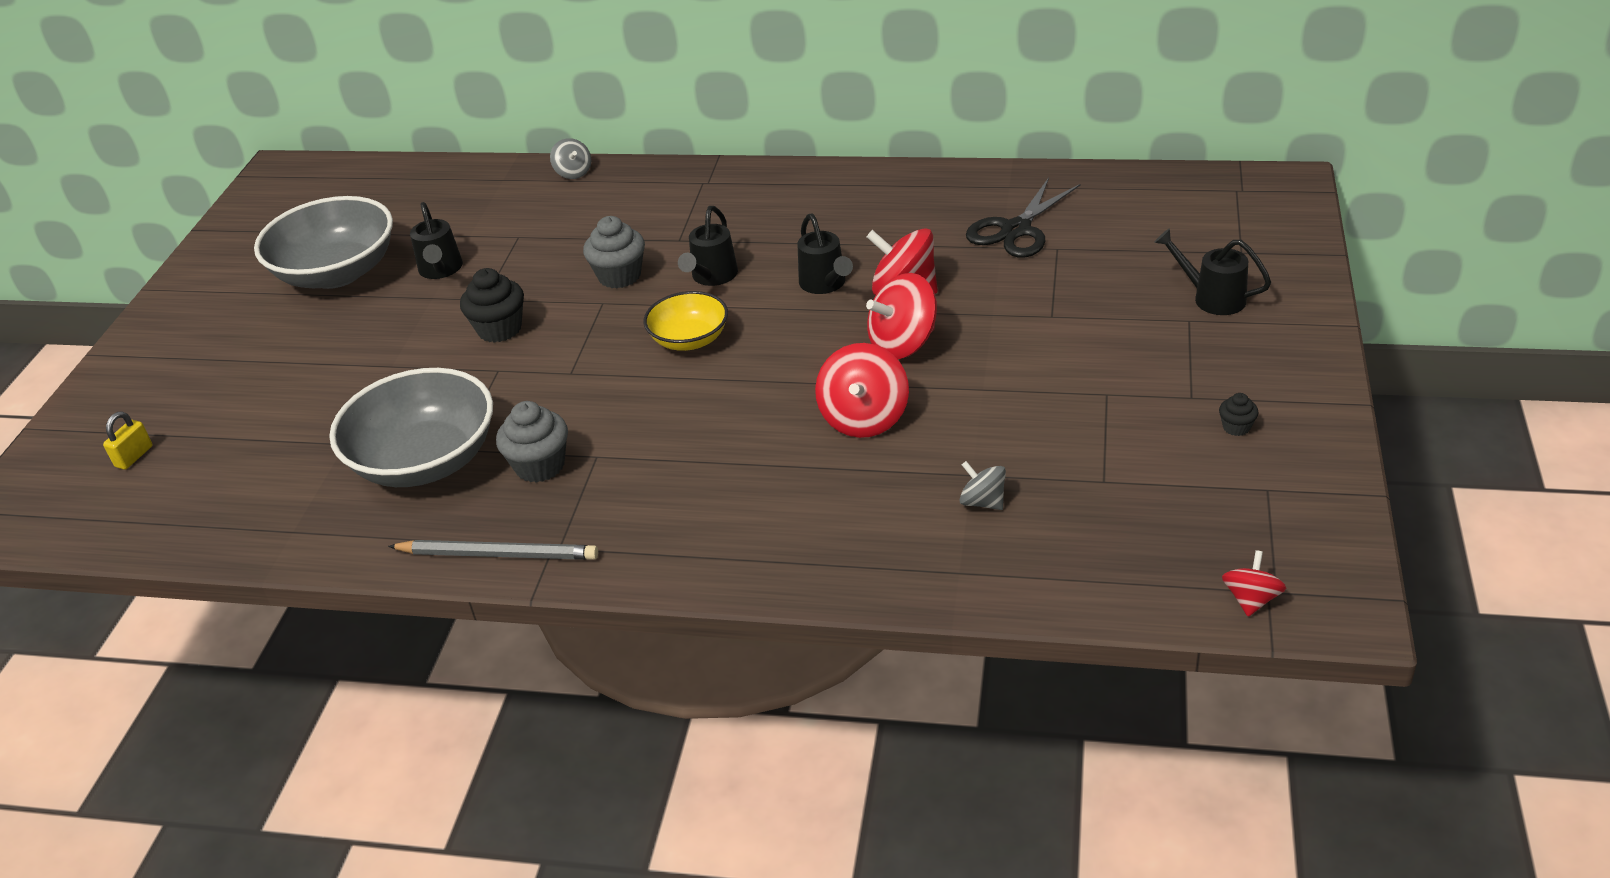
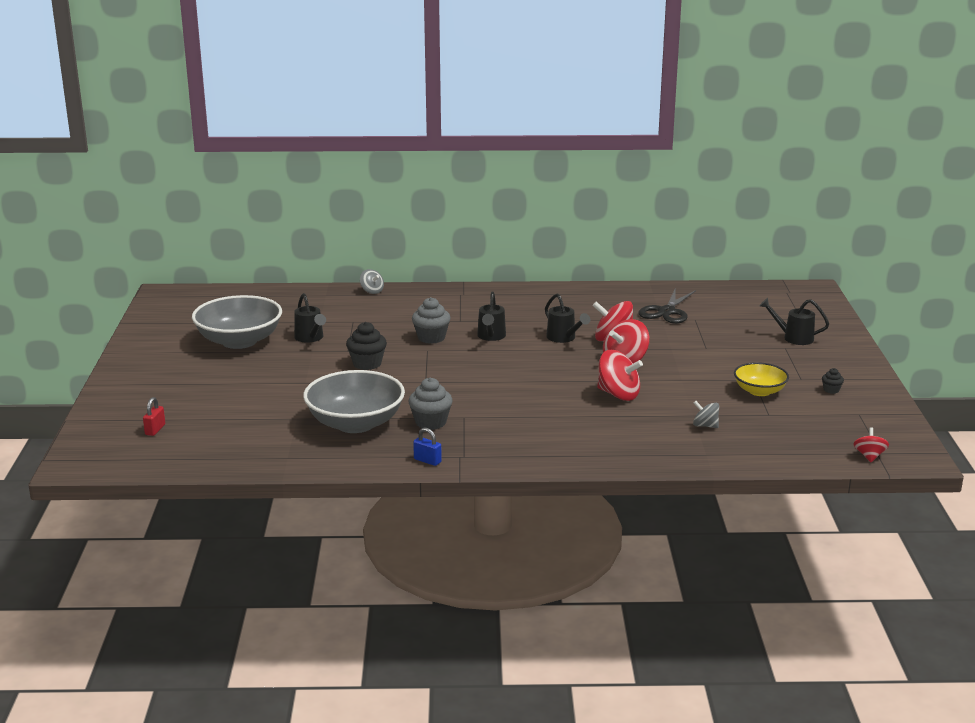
camera: 15 degrees left, 15 degrees down
(134, 456) = (155, 430): yellow padlock -> red padlock
(498, 554) = (427, 461): grey pencil -> blue padlock
(689, 339) = (493, 364): yellow bowl -> yellow bowl (759, 391)
(864, 418) = (618, 394): red spinning top -> red spinning top turned 60 degrees counterclockwise

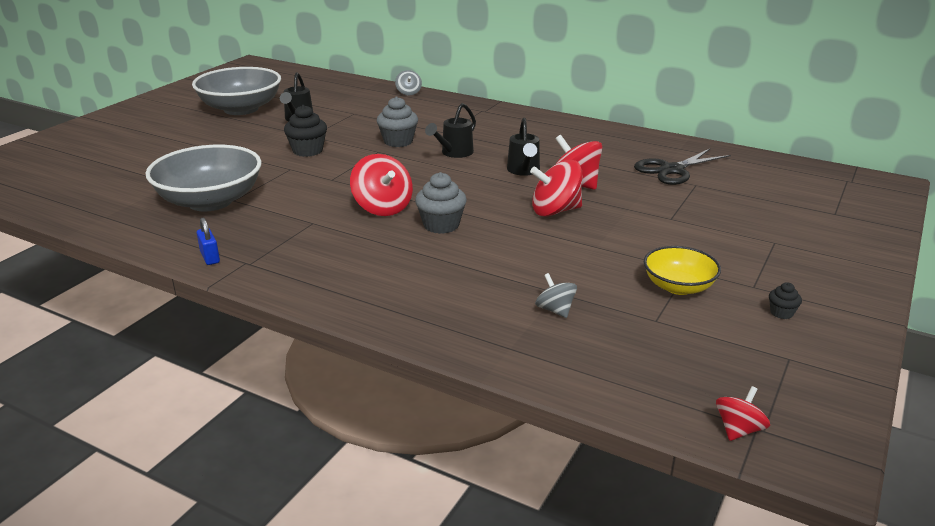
camera: 30 degrees right, 5 degrees up
(155, 430) = (58, 163): red padlock -> none
(430, 422) = (274, 219): grey cupcake -> grey cupcake (441, 225)
(618, 394) = (501, 243): red spinning top -> red spinning top (382, 208)
(793, 338) = (799, 233): black watering can -> none

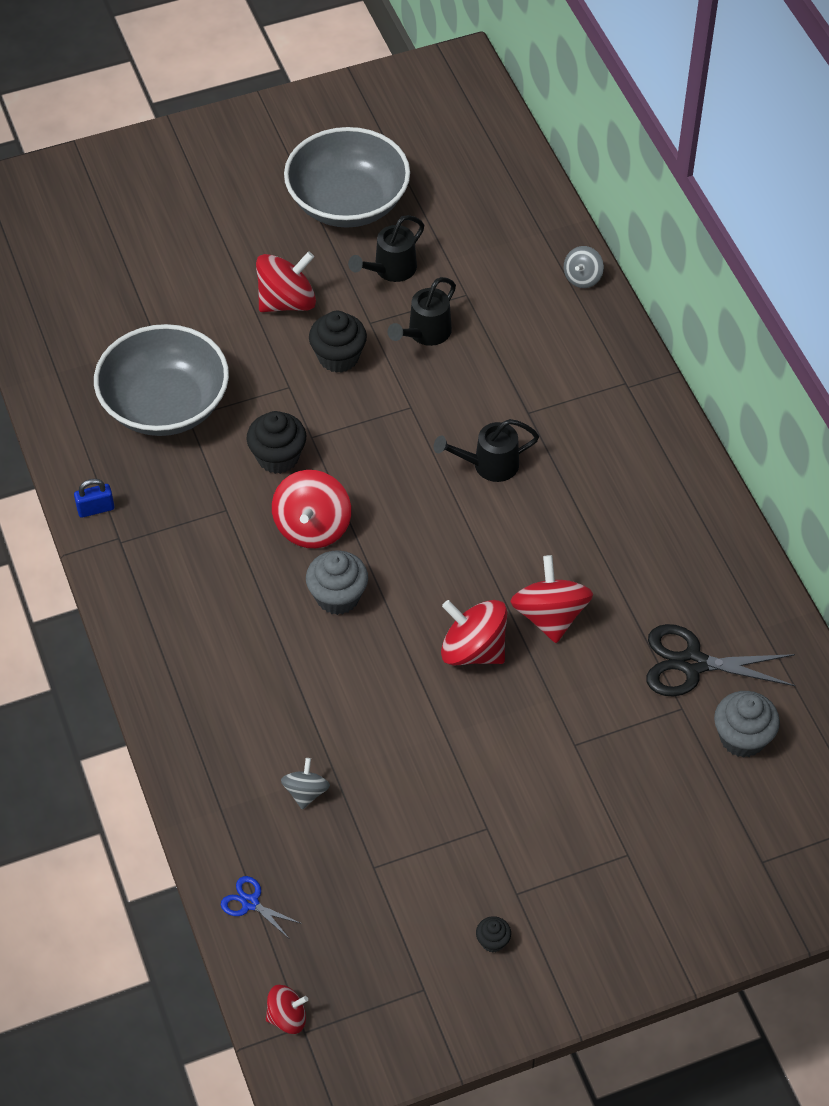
camera: 40 degrees right, 25 degrees up
(210, 257) = (96, 509): blue padlock -> blue padlock turned 60 degrees clockwise
(247, 145) = (287, 301): none -> red spinning top
(320, 193) = (278, 457): none -> black cupcake
(398, 141) = (453, 398): grey cupcake -> grey cupcake (742, 738)
(524, 171) = (525, 553): black watering can -> black watering can (425, 333)
(608, 383) = (250, 903): none -> blue scissors
(678, 286) = (448, 843): yellow bowl -> none

